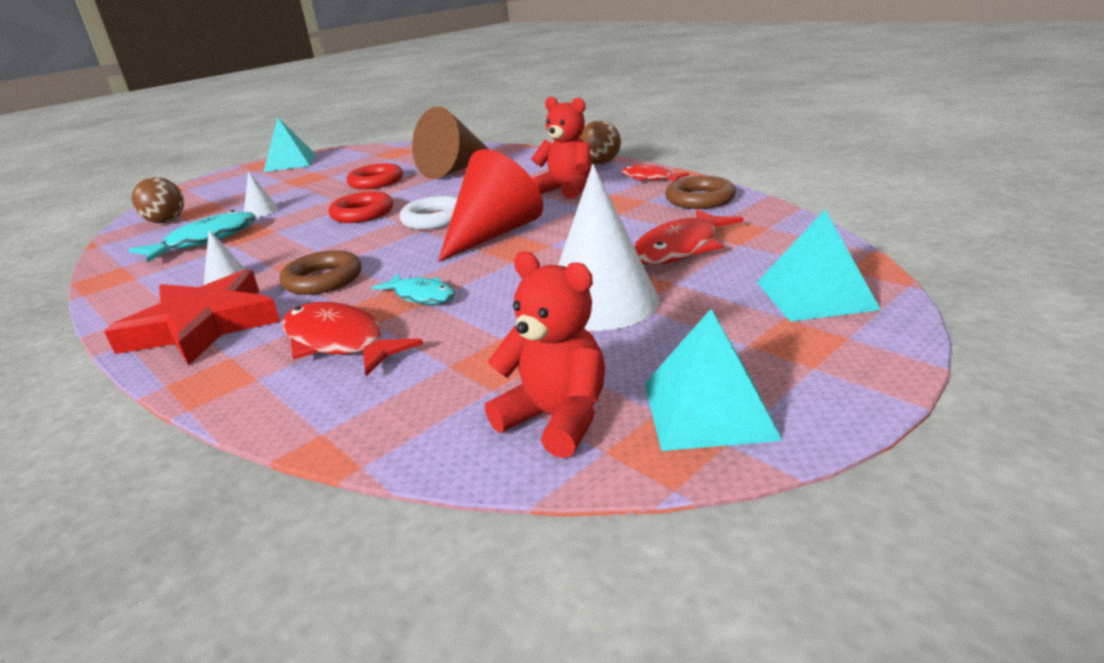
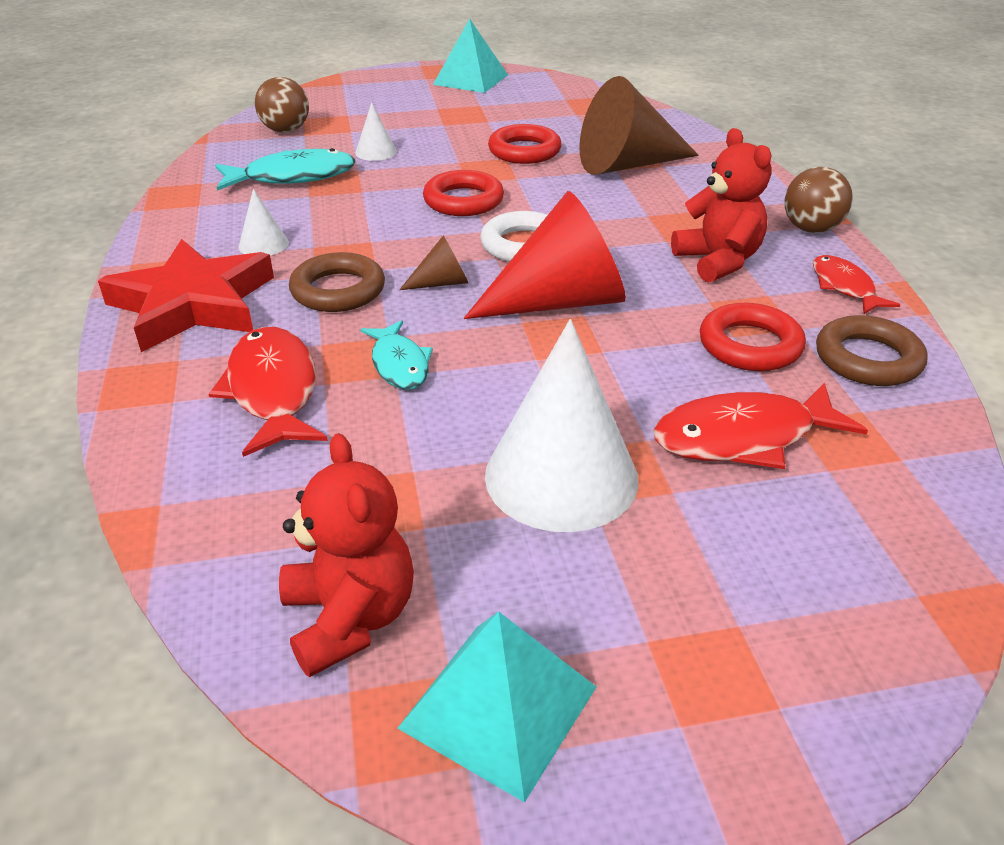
camera: 30 degrees right, 10 degrees up
(399, 252) = (442, 283): none -> brown cone
(632, 214) = (750, 345): none -> red ring
(815, 295) = (820, 614): turquoise pyramid -> none

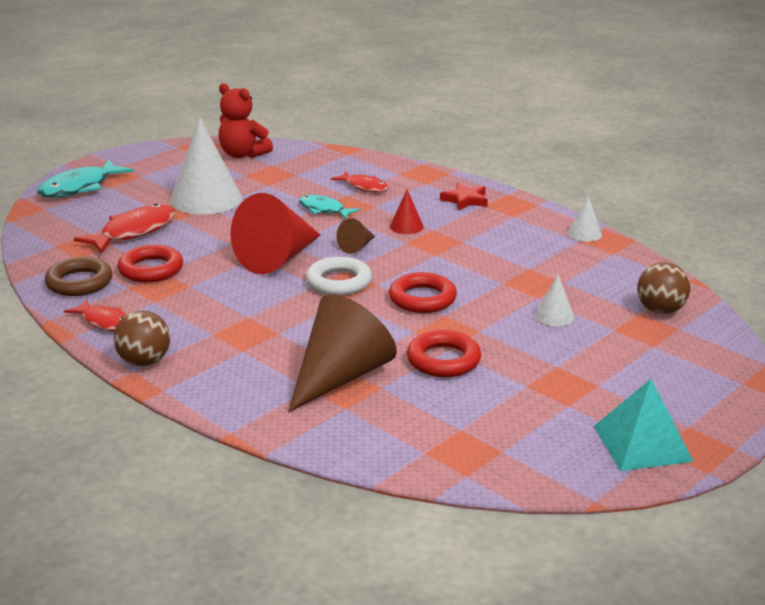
camera: 145 degrees right, 10 degrees down
(193, 304) = (465, 200): red star -> red star, size x0.49
(263, 244) = (491, 233): white cone -> white cone (584, 234)
(273, 391) = (364, 187): red fish -> red fish, size x0.62
(292, 177) = (567, 276): turquoise fish -> turquoise fish (80, 187)
(338, 290) = (406, 226): brown ring -> red cone
(498, 706) = (177, 155): turquoise pyramid -> none
(718, 261) = (200, 312): red teddy bear -> none

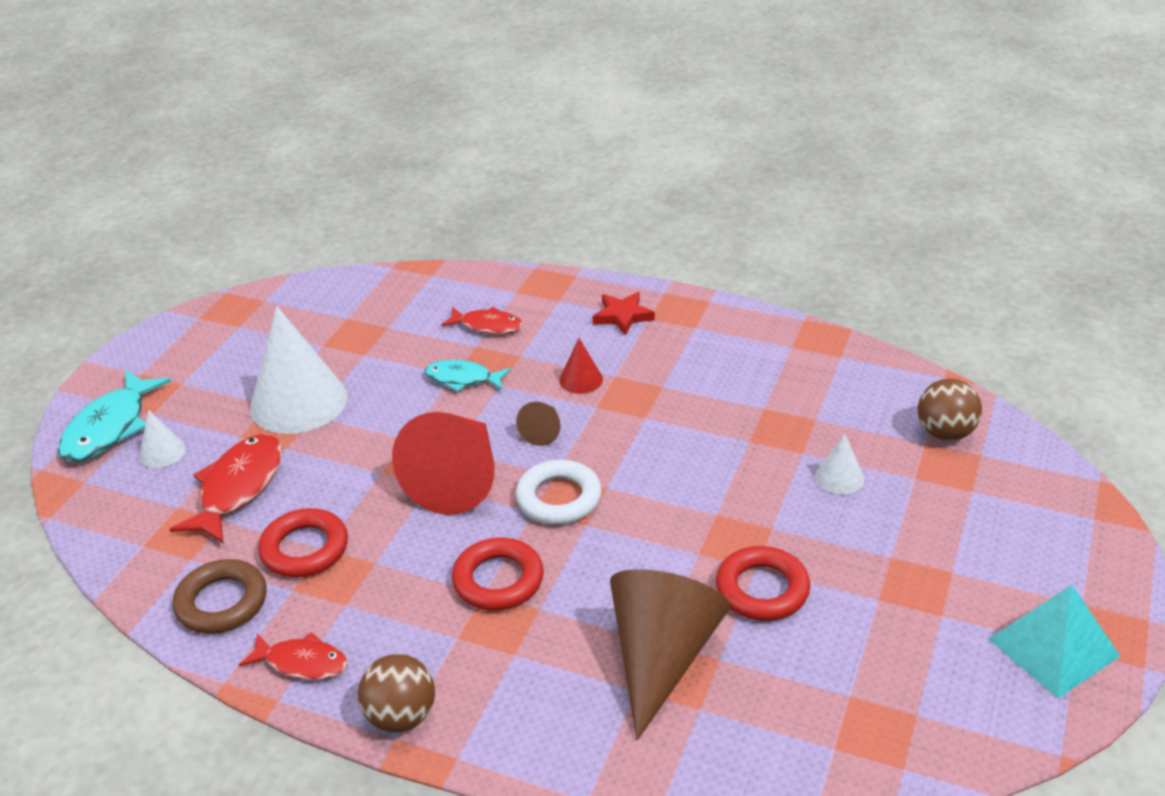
camera: 20 degrees left, 10 degrees up
(243, 154) = (297, 309): red teddy bear -> none
(422, 299) = (675, 495): red ring -> red ring (498, 580)
(584, 234) = (790, 334): white cone -> white cone (162, 452)

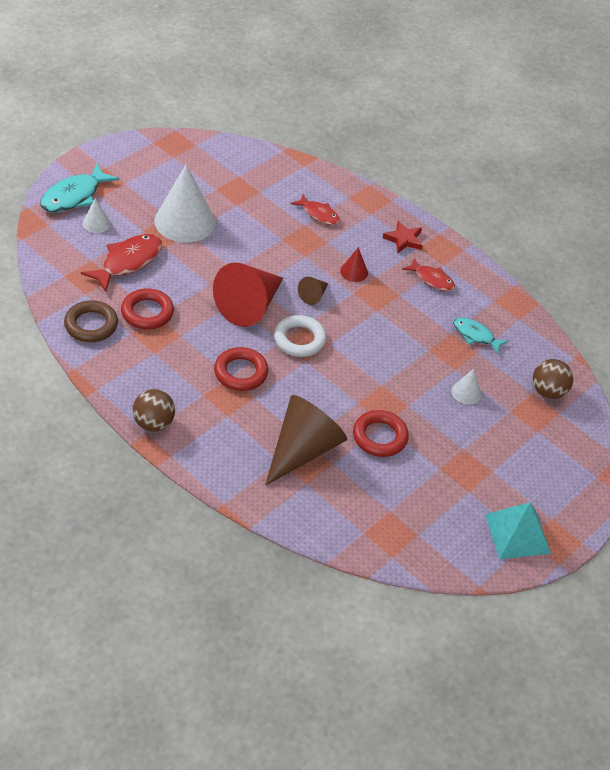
camera: 15 degrees right, 10 degrees up
(302, 663) = (117, 375): red fish -> red fish (432, 279)
(463, 379) = (285, 244): turquoise fish -> turquoise fish (475, 336)

